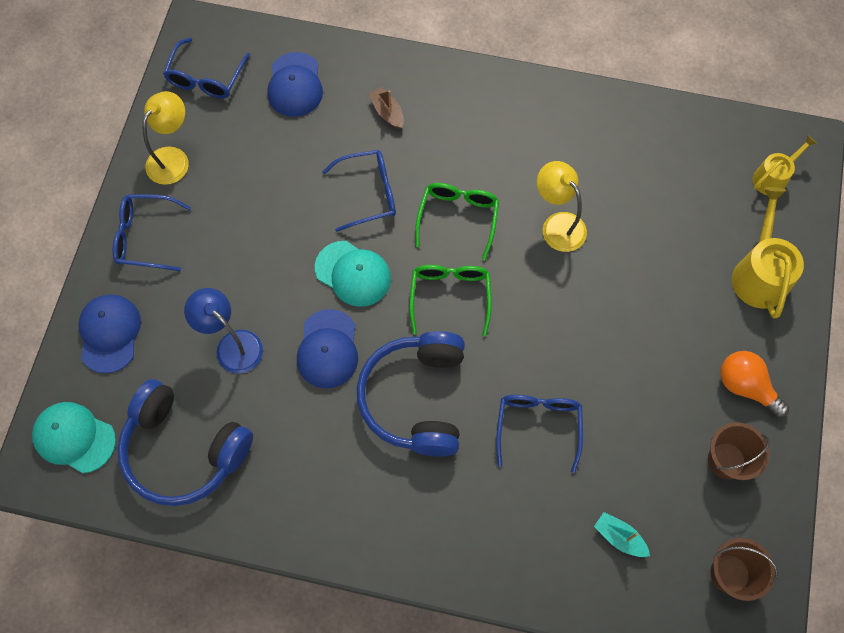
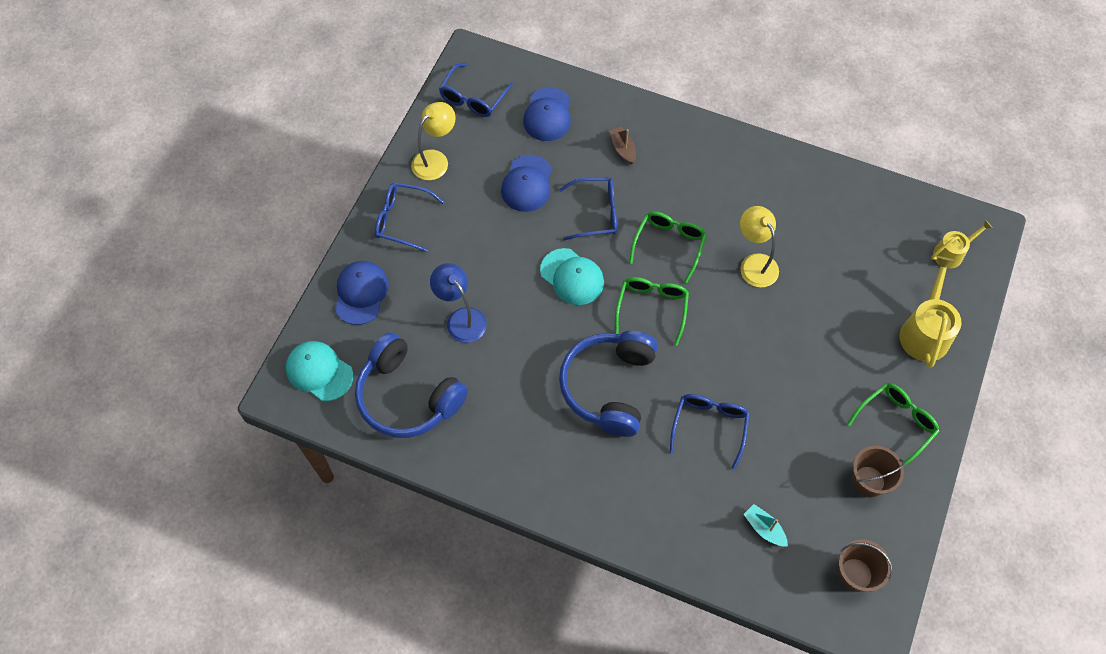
camera: 10 degrees right, 5 degrees down
(328, 349) = (541, 335): blue cap -> blue cap (527, 183)
(745, 386) = (896, 423): orange light bulb -> green glasses

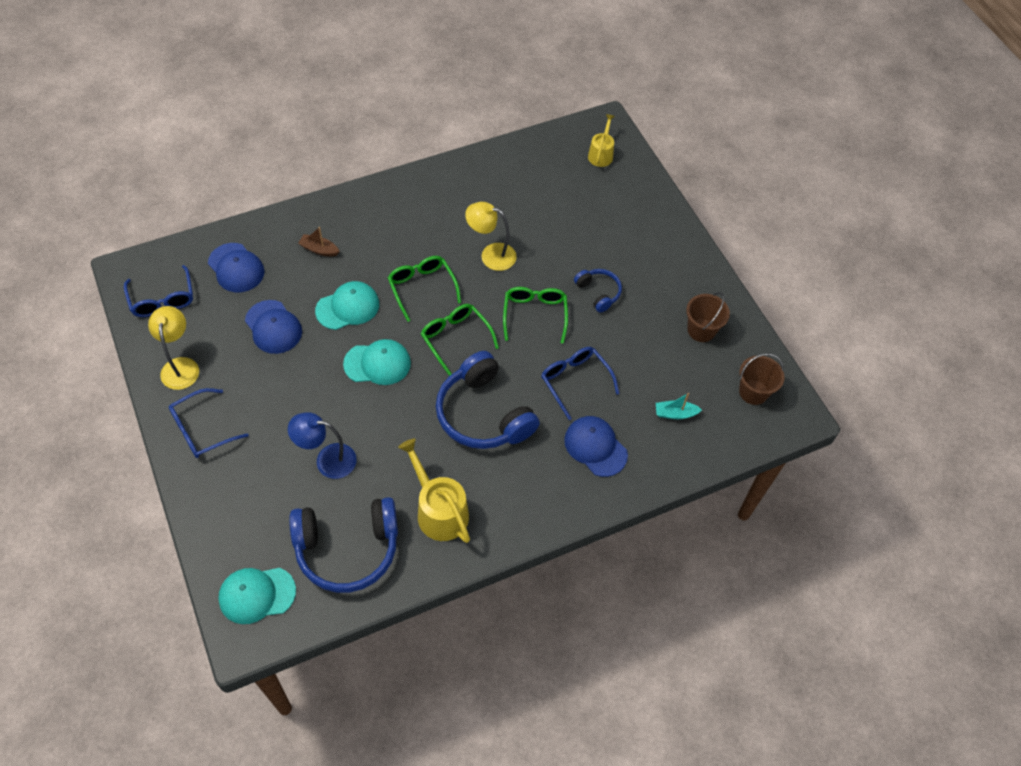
camera: 50 degrees left, 5 degrees down
(361, 293) = (227, 509): blue cap -> blue cap (595, 447)
(596, 213) = (348, 307): blue glasses -> turquoise cap
(812, 371) = (598, 292): none -> blue headphones
(896, 423) = (679, 282): green glasses -> green glasses (535, 314)
(925, 332) = (636, 213): yellow watering can -> yellow watering can (439, 510)

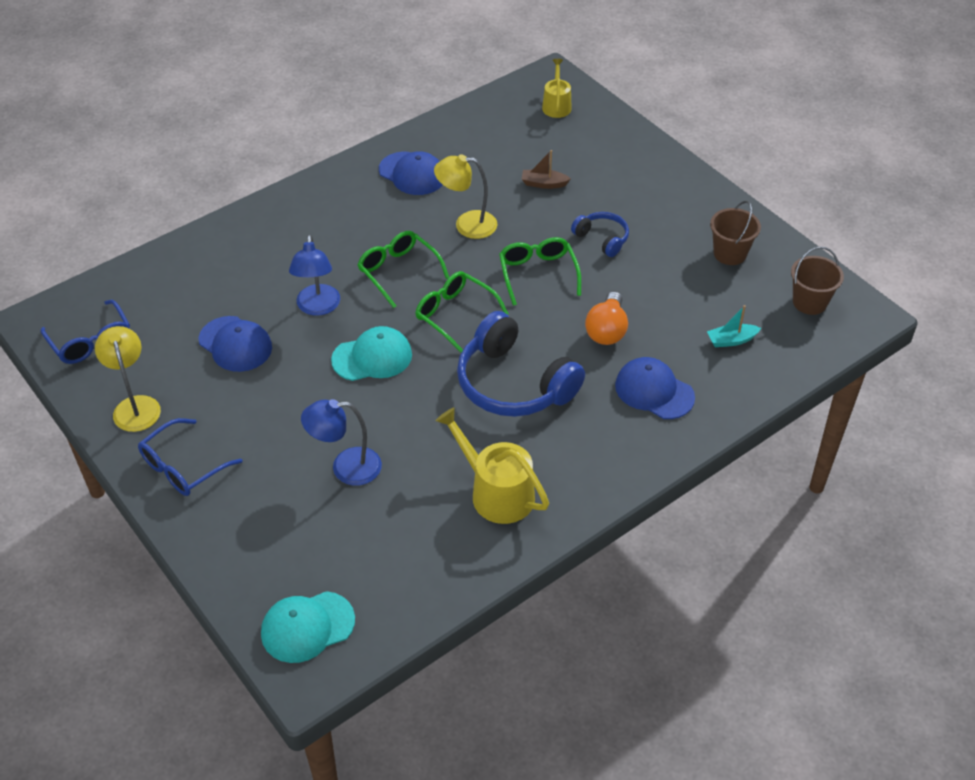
camera: 10 degrees left, 10 degrees down
(236, 268) = (170, 292): blue cap -> blue cap (412, 174)
(319, 249) = (264, 256): brown boat -> brown boat (544, 184)
(347, 549) = (401, 555): blue headphones -> none
(348, 307) = (318, 307): turquoise cap -> blue lamp
(575, 381) = (607, 330): blue glasses -> orange light bulb

